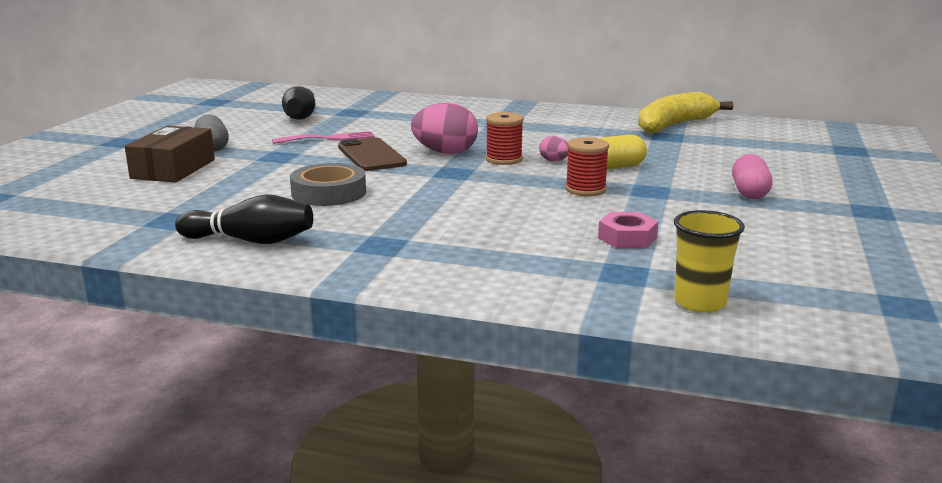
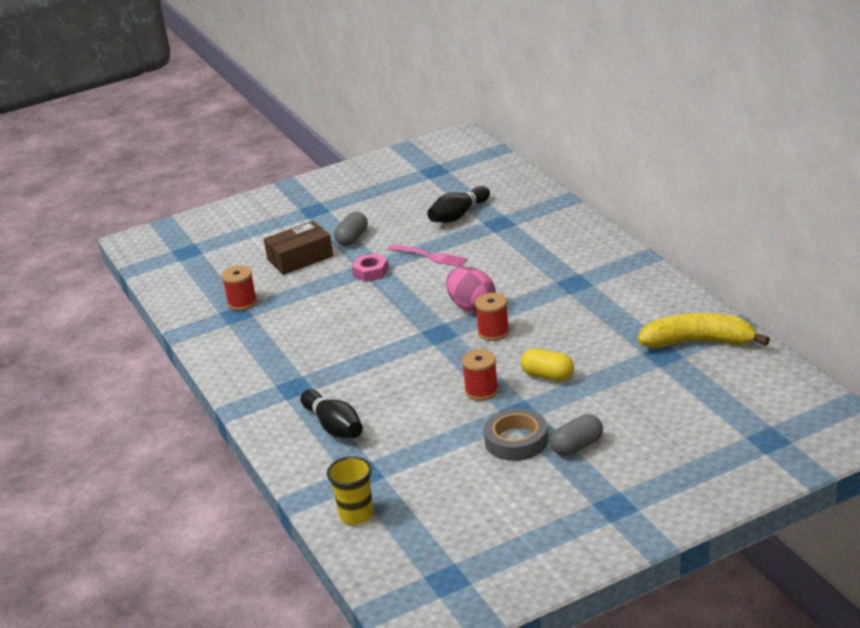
camera: 50 degrees right, 10 degrees up
(162, 211) = (242, 303): none -> red spool
(251, 241) = (244, 352): black bowling pin -> black bowling pin (334, 426)
(329, 193) = (340, 323): grey tape -> grey tape (516, 440)
(371, 155) = (423, 290): brown phone -> none
(554, 161) = (521, 349): pink egg -> none
(627, 238) = (418, 448): pink nut -> pink nut (371, 272)
(749, 192) = (577, 446): pink capsule -> grey capsule

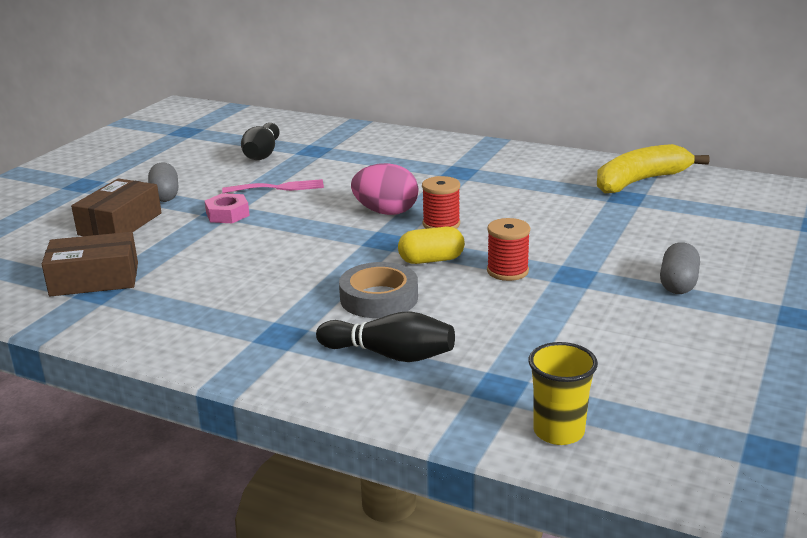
camera: 40 degrees left, 5 degrees down
(242, 303) = (94, 279): red spool -> brown box
(516, 440) = (613, 298): grey tape -> grey tape (379, 298)
(547, 376) = (552, 240): yellow capsule -> yellow capsule (431, 260)

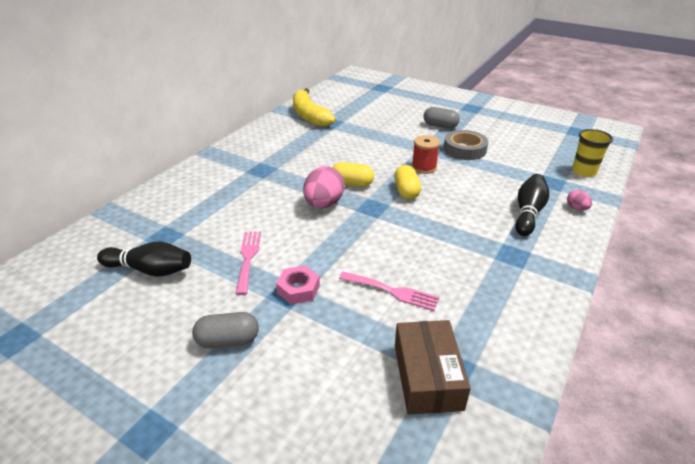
camera: 85 degrees left, 10 degrees up
(120, 224) = (295, 372): brown box -> none
(217, 259) = (392, 291): none -> pink fork
(379, 298) = (459, 213): grey tape -> grey tape (464, 149)
(413, 404) = (576, 208): none -> pink egg
(441, 224) = (352, 183): red spool -> yellow capsule

